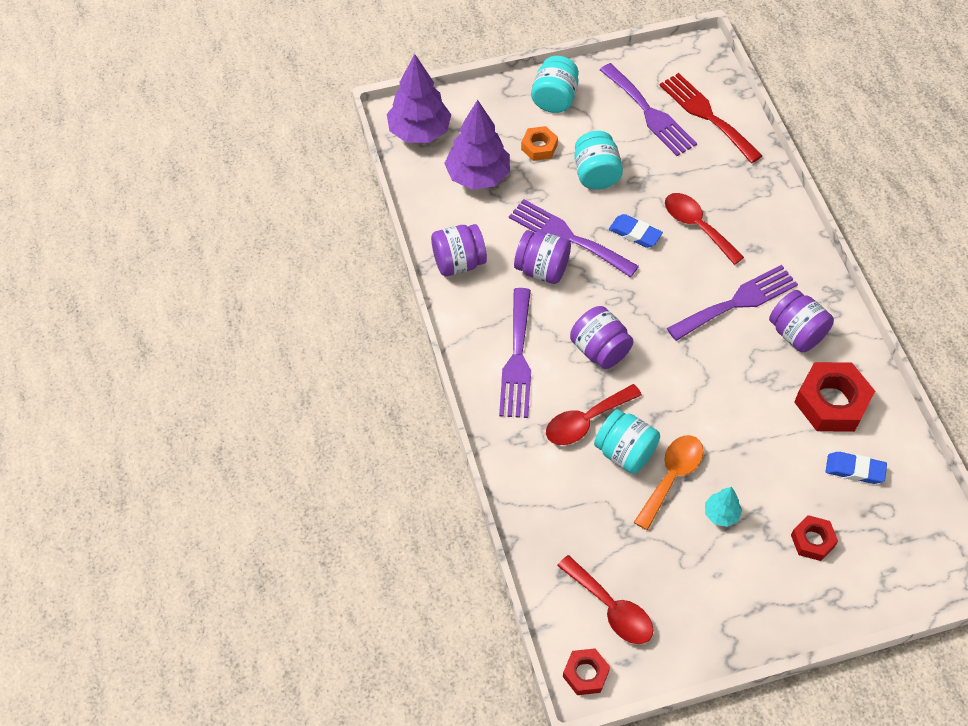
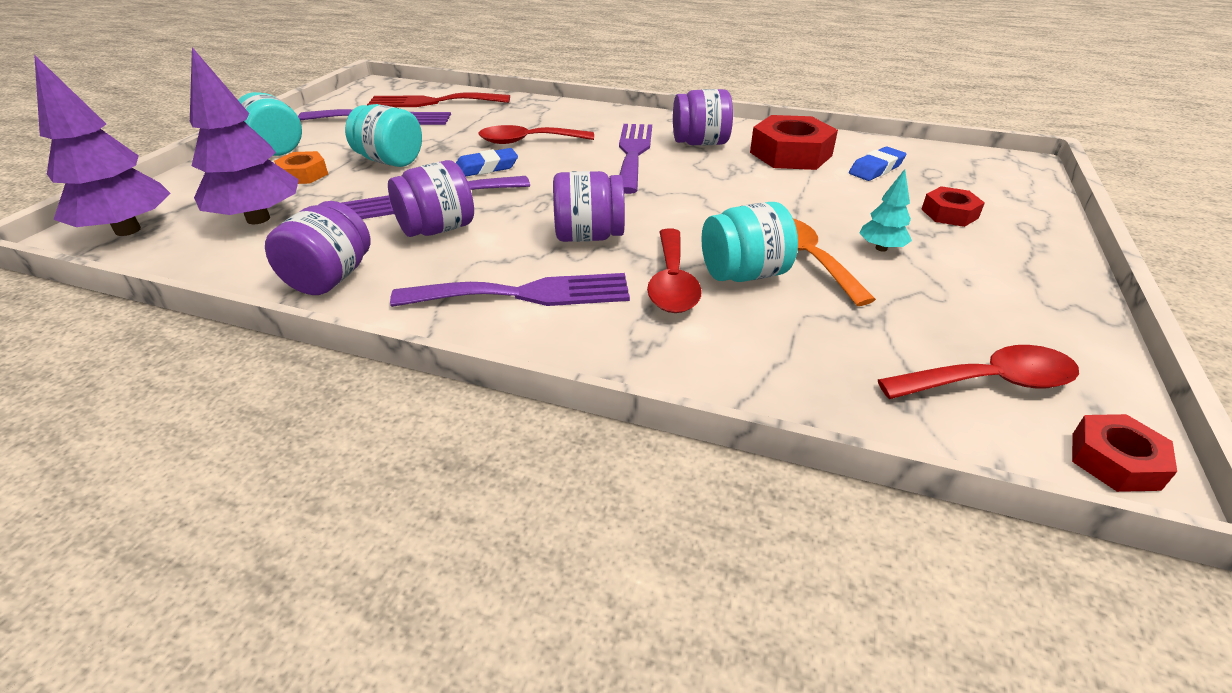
camera: 55 degrees left, 20 degrees down
(517, 359) = (524, 294): purple fork -> purple fork turned 45 degrees counterclockwise

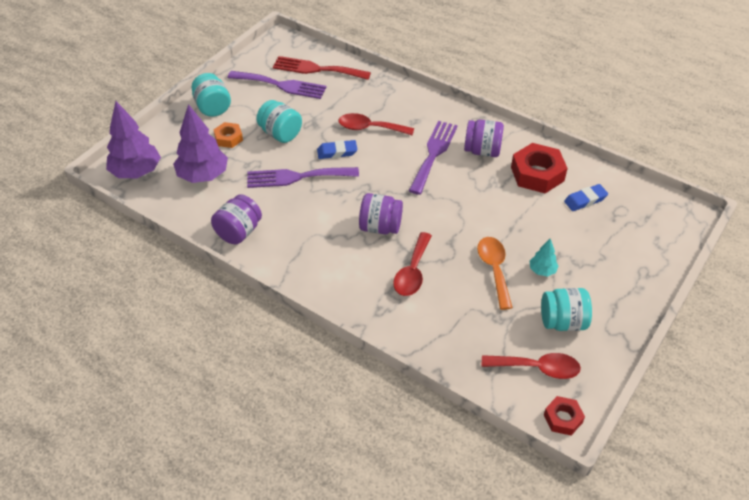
camera: 15 degrees right, 10 degrees up
(437, 229) = (298, 204): purple jar -> none
(524, 294) = (333, 264): purple fork -> none
(744, 274) = (453, 274): turquoise jar -> turquoise jar (562, 322)
(949, 213) = (603, 251): red nut -> none

